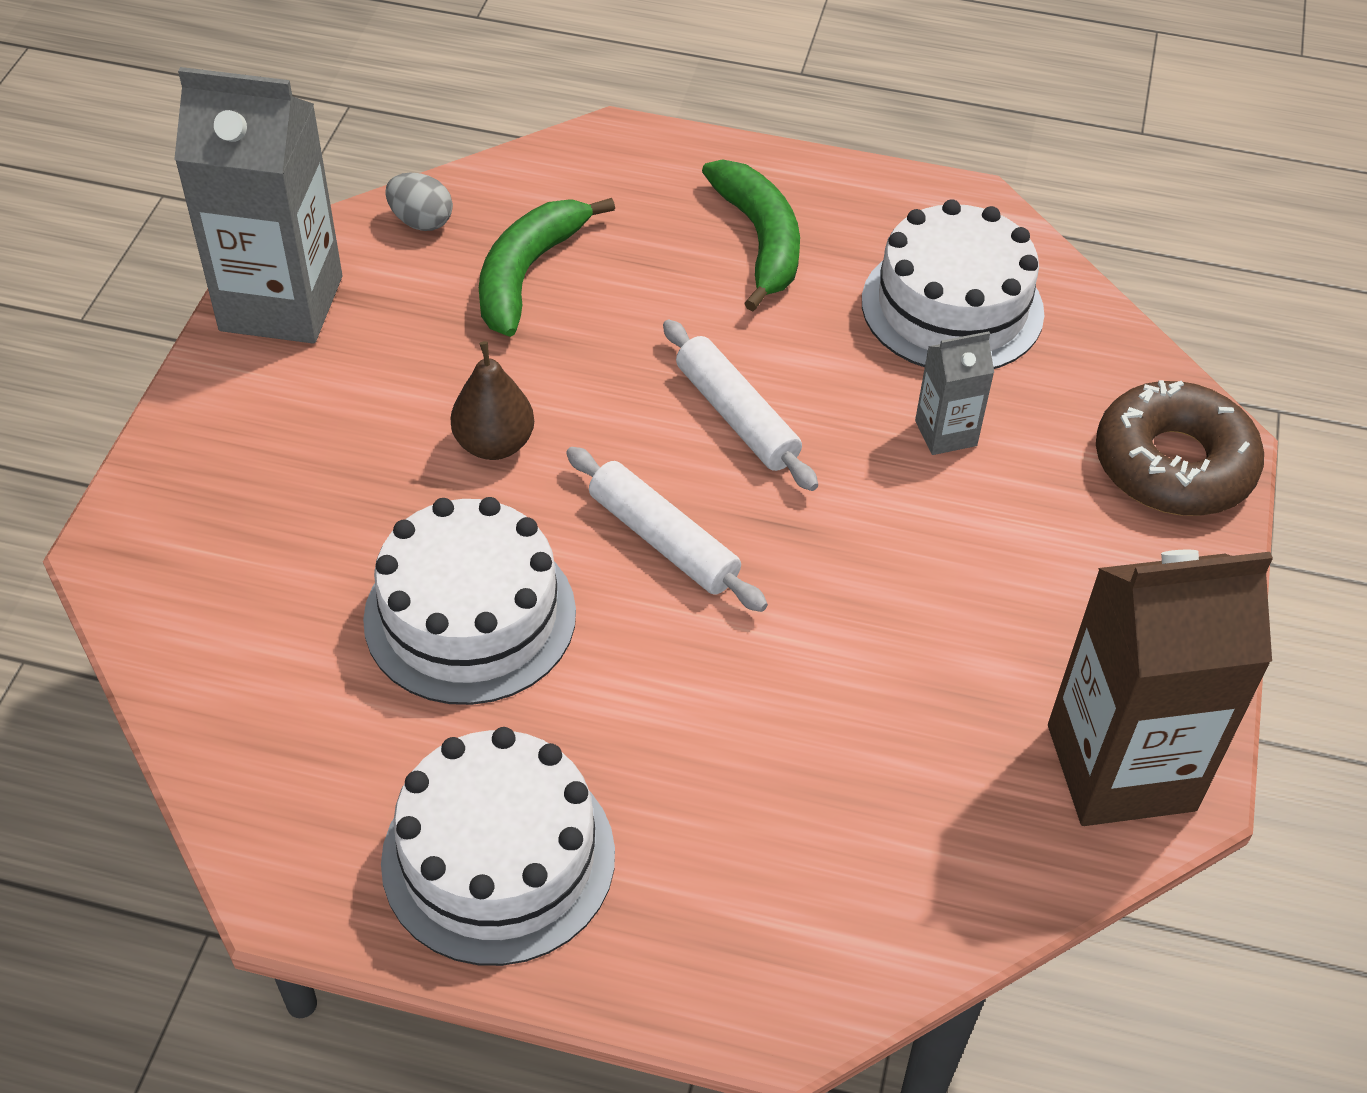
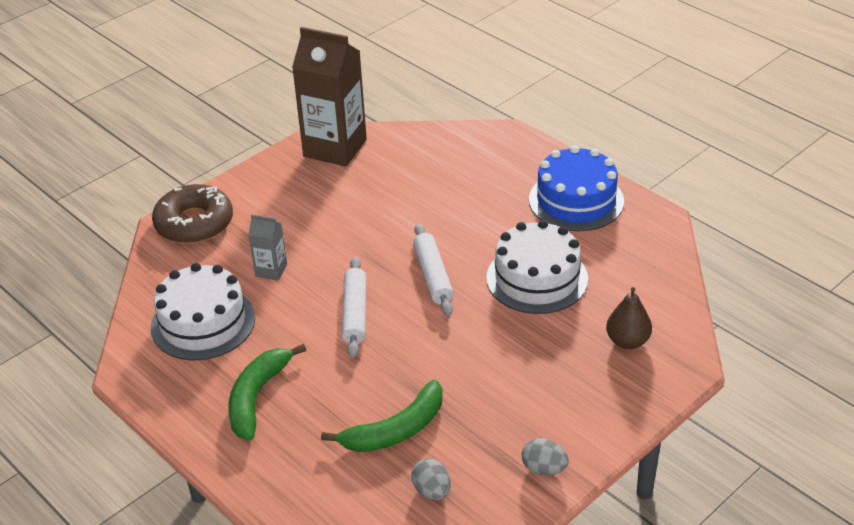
camera: 145 degrees left, 10 degrees down
(281, 303) = (544, 469): grey carton -> grey egg
(494, 444) = (478, 345): brown pear -> brown pear (627, 341)
(498, 857) = (576, 200): white cake -> blue cake

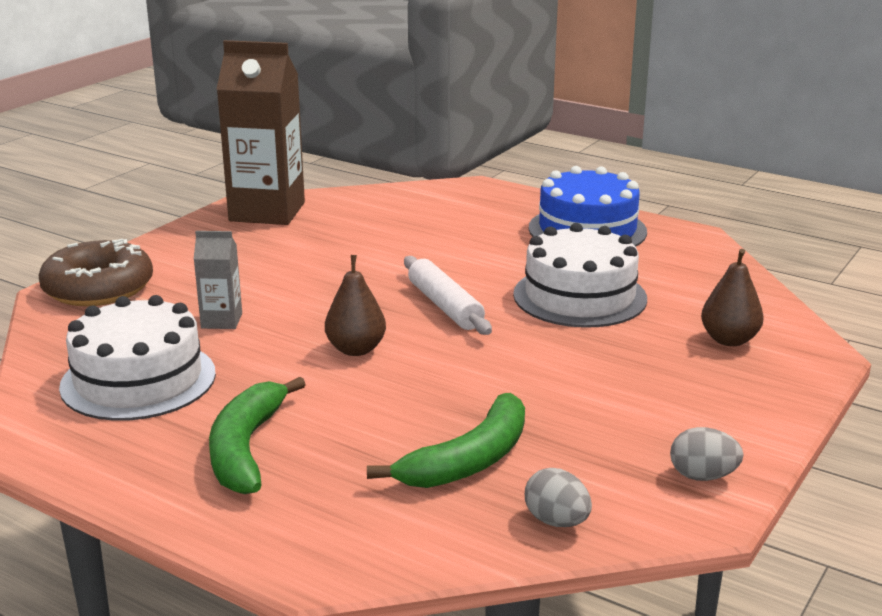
camera: 15 degrees left, 15 degrees down
(355, 313) = (356, 349): white rolling pin -> brown pear

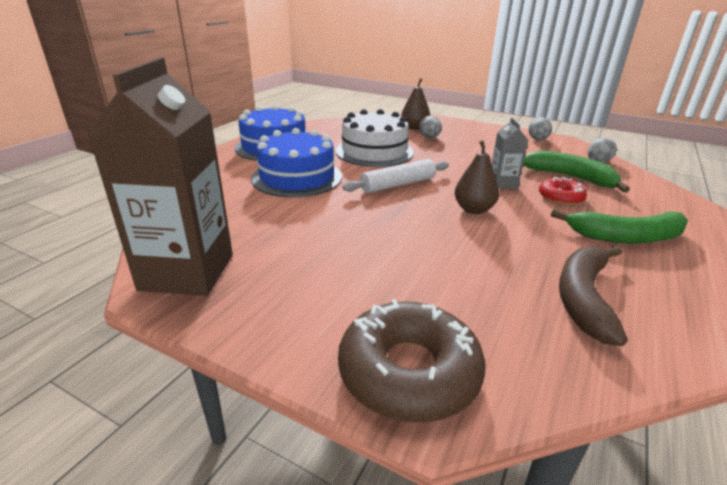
camera: 95 degrees left, 5 degrees up
(138, 380) = (584, 298): white cake -> brown banana
(221, 321) = (456, 269): grey carton -> grey carton (503, 183)
(384, 428) = (560, 197): none -> red donut
(472, 246) = (297, 177): none -> blue cake
(668, 349) = (429, 138): none -> grey egg

